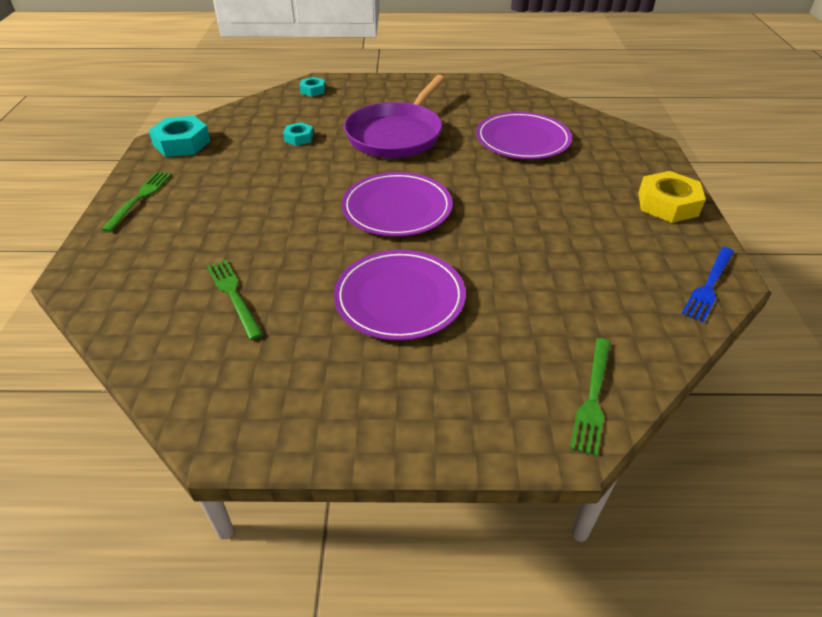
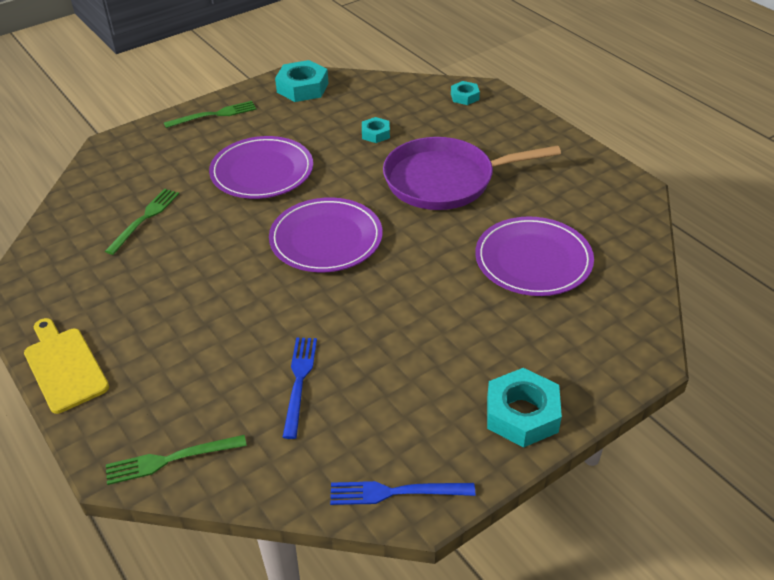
camera: 55 degrees right, 0 degrees up
(397, 433) = (64, 366): none -> yellow cutting board
(399, 298) = (207, 299): purple plate -> purple plate (262, 171)
(555, 286) = (299, 382): none -> blue fork
(667, 204) = (522, 414): yellow nut -> turquoise nut

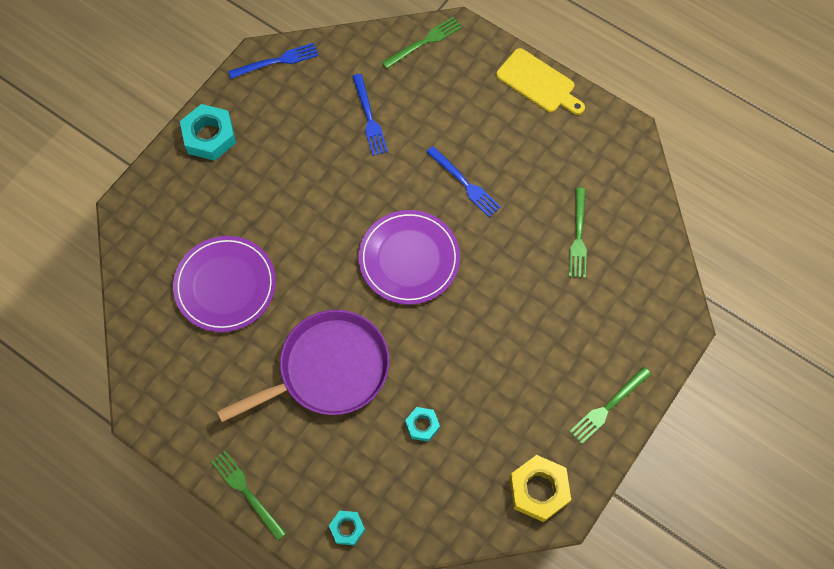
camera: 160 degrees right, 25 degrees up
(227, 287) = (464, 183): none -> blue fork
(262, 171) = (509, 330): purple plate -> none
(302, 88) = (538, 490): turquoise nut -> yellow nut
(543, 127) = (247, 492): none -> green fork

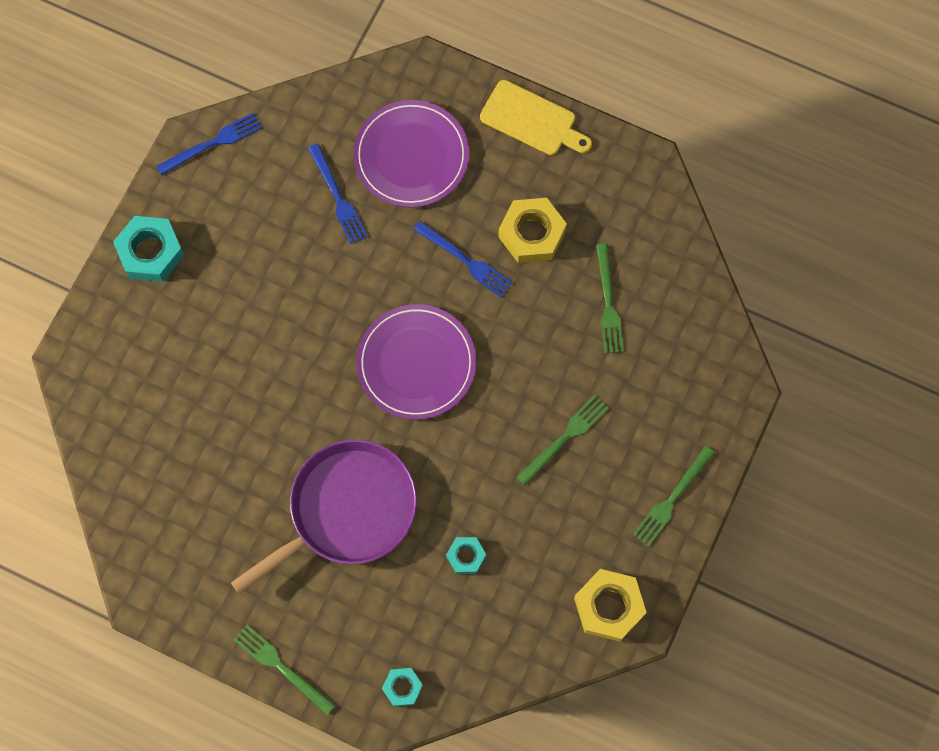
camera: 10 degrees left, 5 degrees up
(225, 285) = (207, 432): purple plate -> purple plate (411, 156)
(424, 42) = (386, 90): green fork -> green fork (564, 438)
(523, 171) = (532, 234): none -> yellow nut

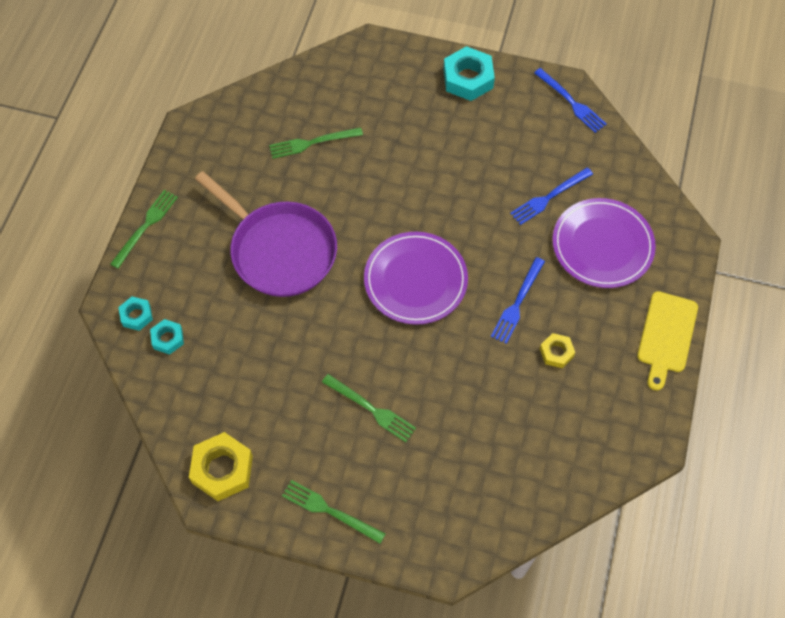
camera: 80 degrees right, 10 degrees down
(466, 556) = (253, 346): turquoise nut -> turquoise nut (168, 338)
(532, 234) = (556, 352): yellow nut -> yellow nut, size x0.56
(608, 303) = (506, 427): green fork -> green fork (312, 142)

